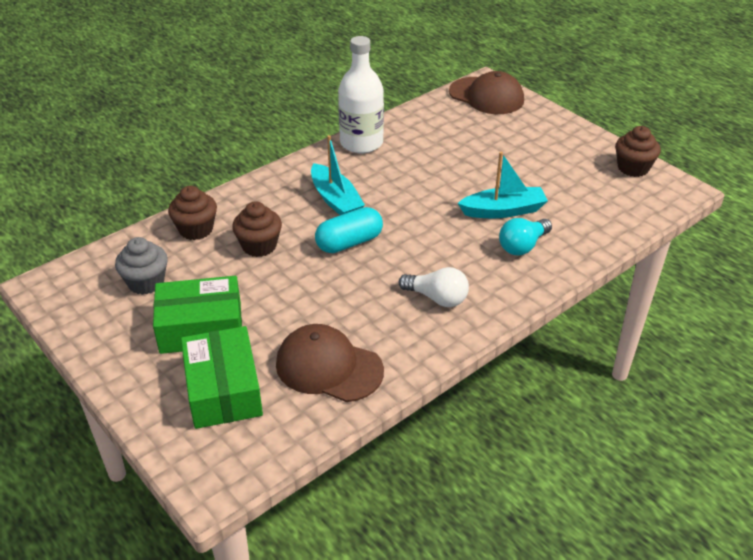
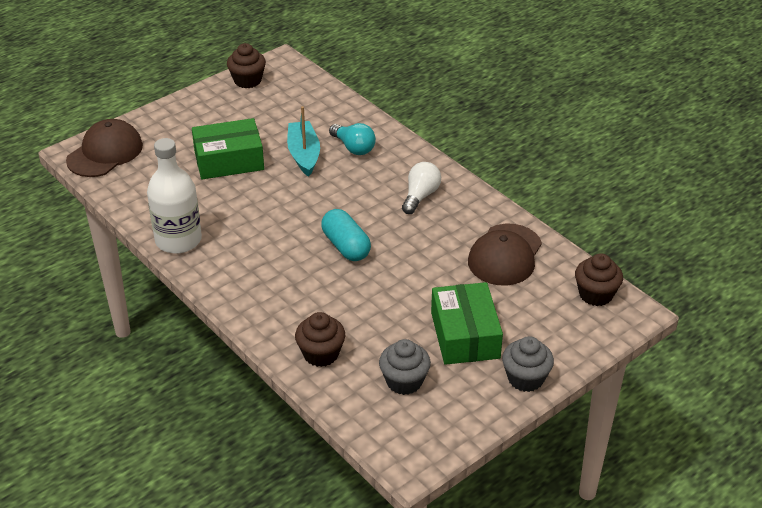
camera: 90 degrees left, 0 degrees up
(125, 373) = (525, 378): none -> grey cupcake
(223, 389) = (537, 314): green box -> green box (229, 160)
(259, 246) = (349, 305): brown cupcake -> brown cupcake (595, 294)
(335, 200) = (278, 256): turquoise boat -> none

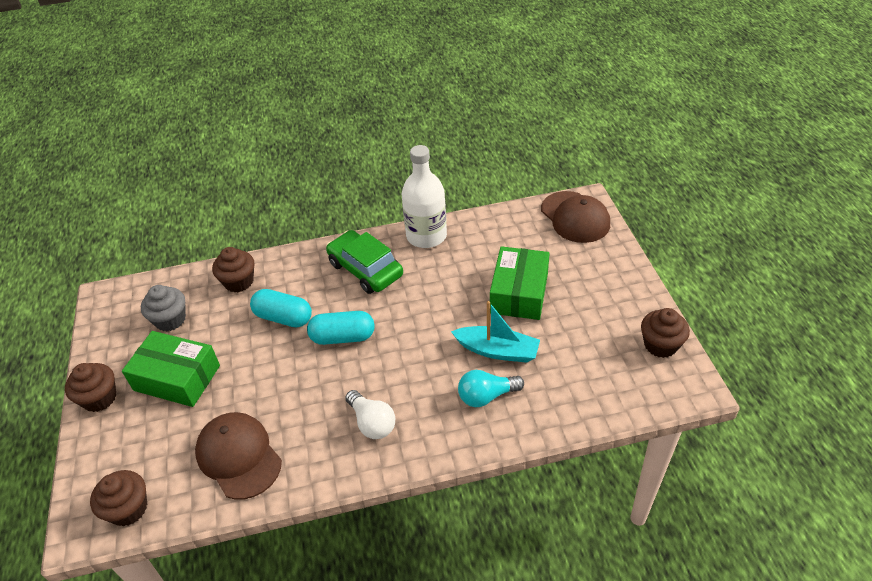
camera: 120 degrees right, 5 degrees up
(250, 265) = (365, 269): none -> green car
(347, 296) = (283, 317): none -> turquoise capsule
(525, 378) = (99, 398): grey cupcake -> brown cupcake

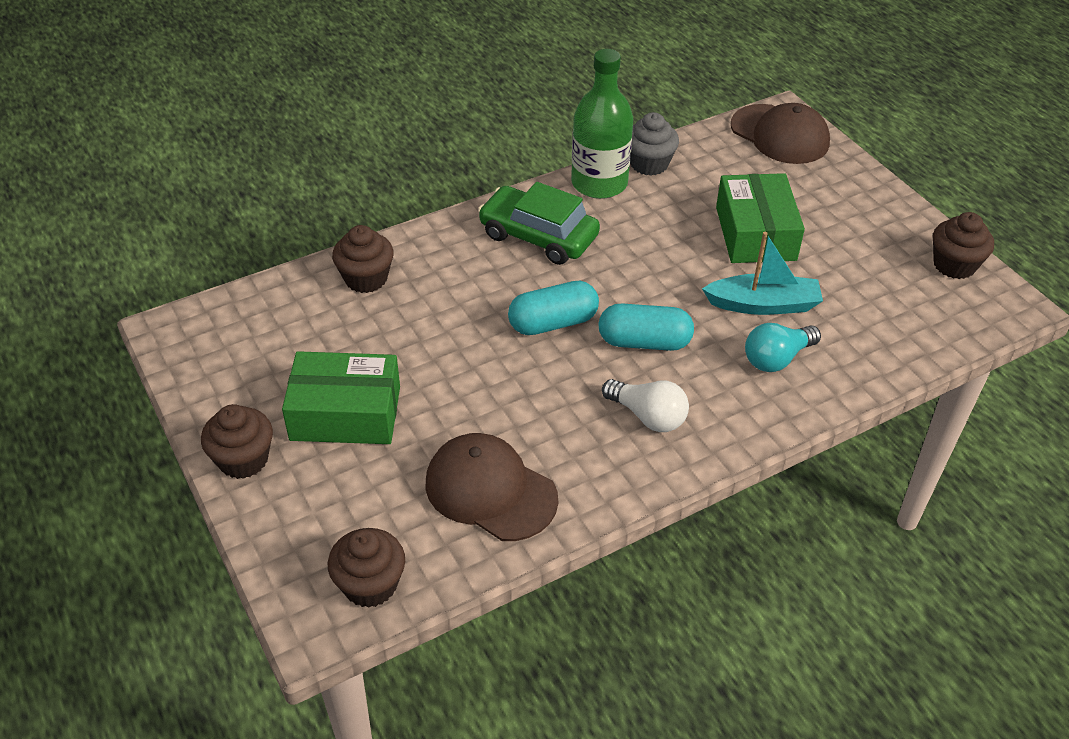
camera: 20 degrees left, 0 degrees up
(170, 320) = (291, 342): grey cupcake -> grey cupcake (649, 164)
(283, 317) = (457, 313): turquoise capsule -> turquoise capsule (644, 342)
(426, 236) = (599, 183): white bottle -> green bottle

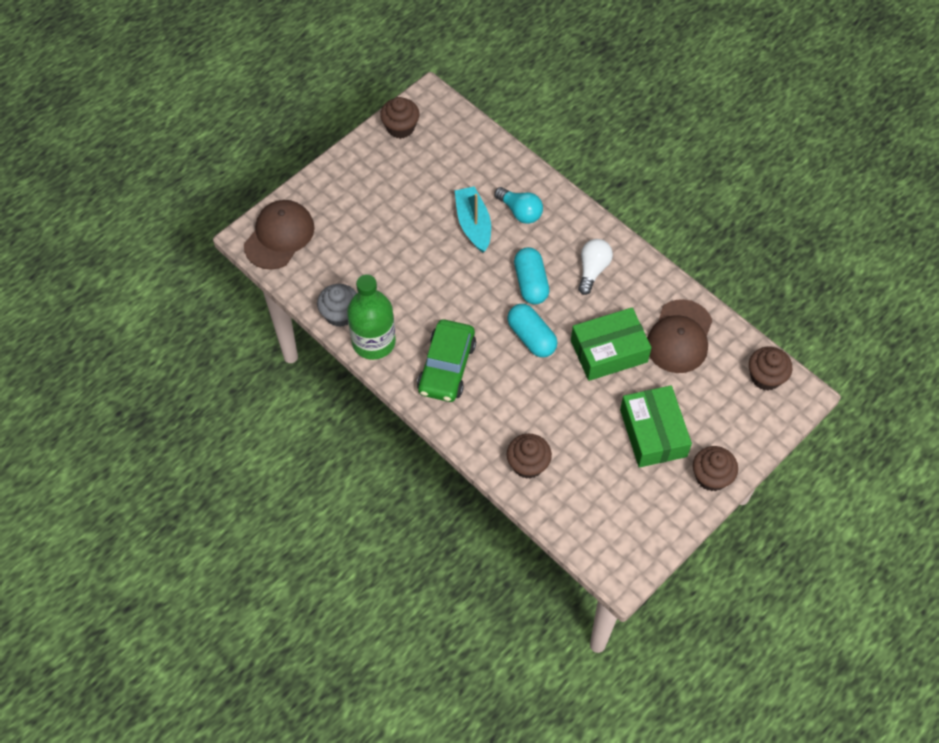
camera: 105 degrees left, 15 degrees up
(755, 233) = (402, 237): green box -> green box (609, 351)

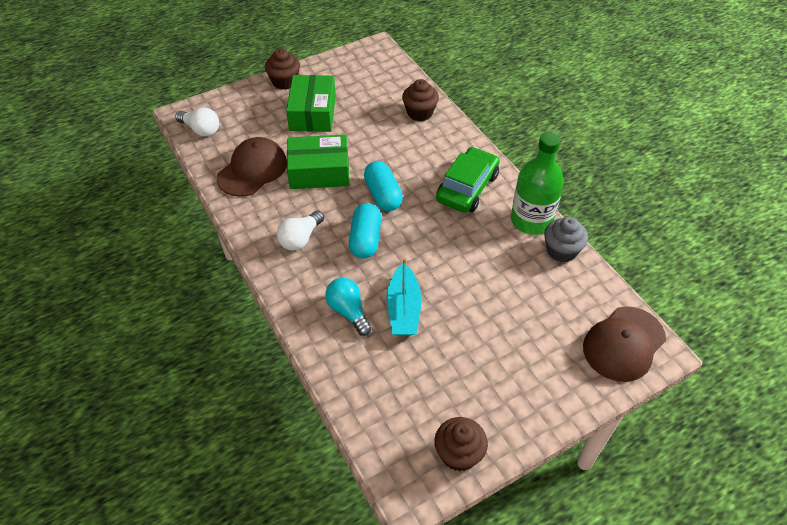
camera: 165 degrees left, 10 degrees down
(765, 377) = (201, 130): brown cupcake -> white light bulb

